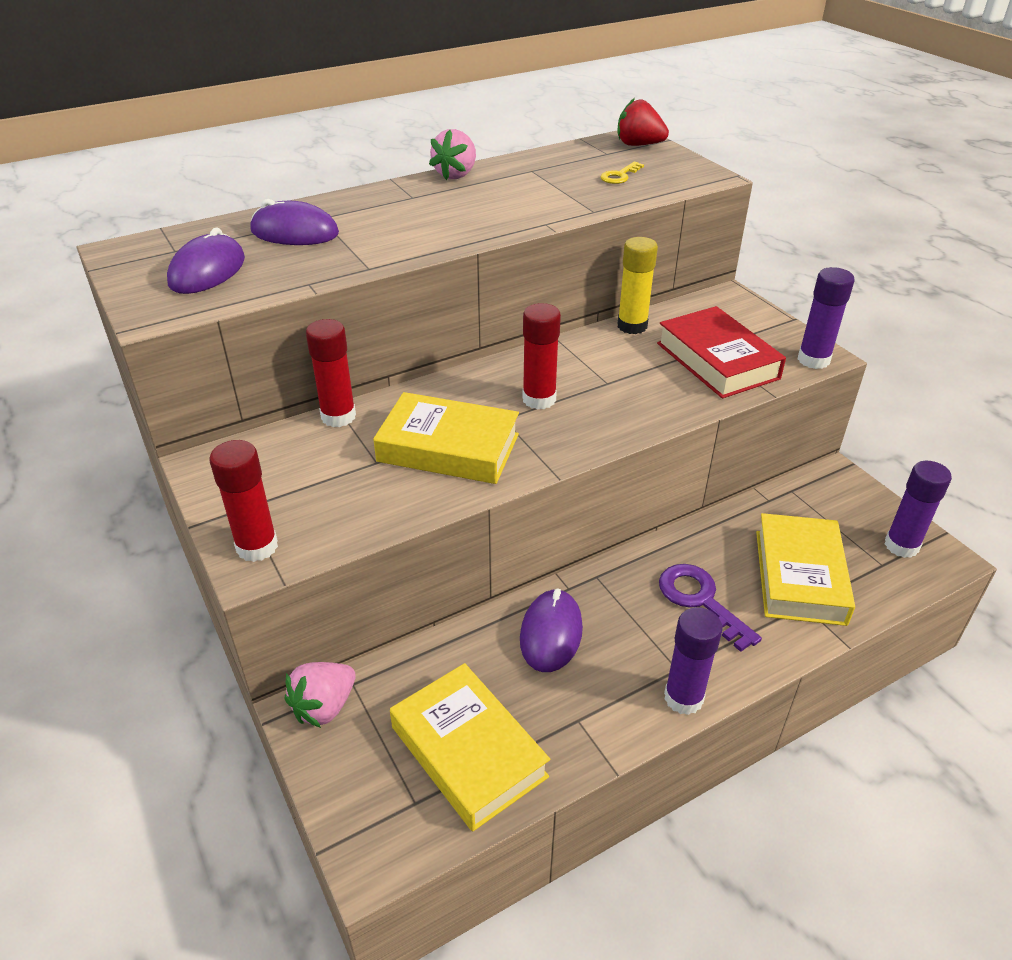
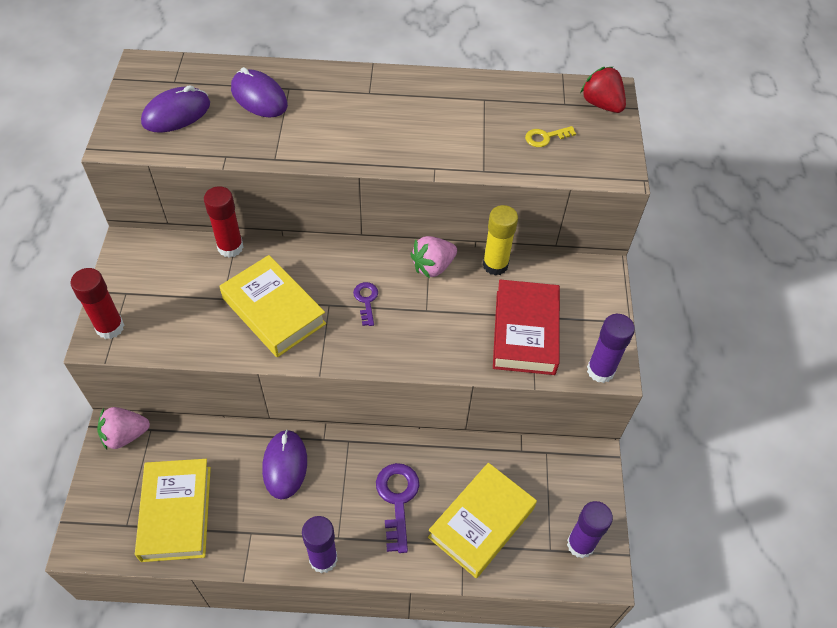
camera: 30 degrees right, 15 degrees up
(456, 175) = (422, 80): pink strawberry -> pink strawberry (433, 266)
(539, 399) = (366, 300): red glue stick -> purple key
(551, 633) = (285, 465): purple mouse -> purple mouse turned 45 degrees counterclockwise

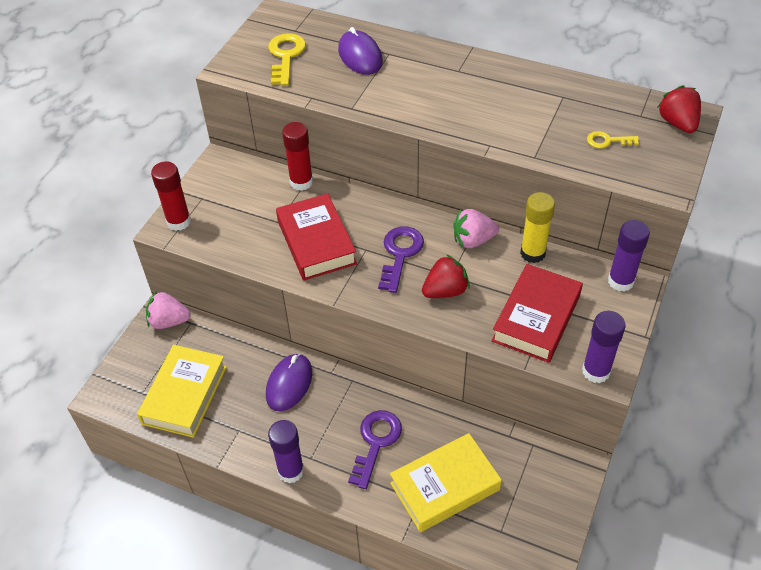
camera: 25 degrees right, 5 degrees down
(176, 114) = (286, 56): purple mouse -> yellow key
(274, 311) = (316, 242): yellow book -> red book
(366, 300) = (400, 254): purple key -> purple key, size x1.73
(427, 328) = (445, 291): none -> red strawberry
(580, 544) = (532, 536): purple glue stick -> purple glue stick (620, 281)

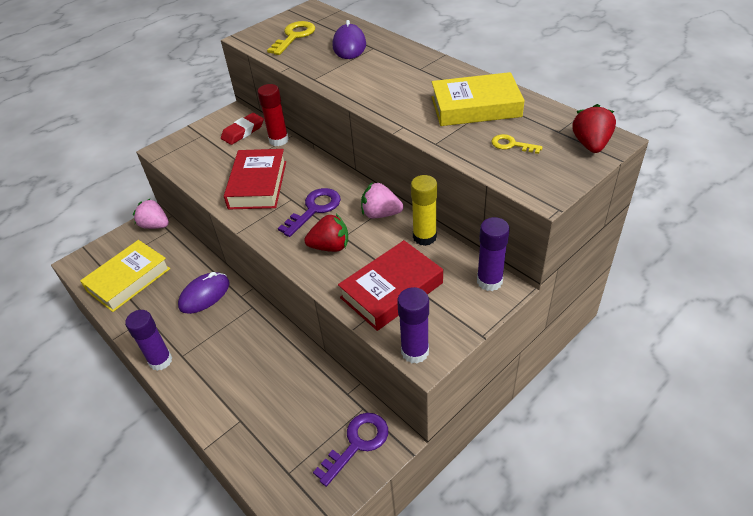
camera: 25 degrees right, 5 degrees down
(179, 221) = (174, 147): red glue stick -> none
(250, 181) = (243, 132): none -> red eraser
(376, 442) = (237, 361): purple key -> purple key (357, 443)
(444, 486) = (267, 416): yellow book -> yellow book (475, 107)

